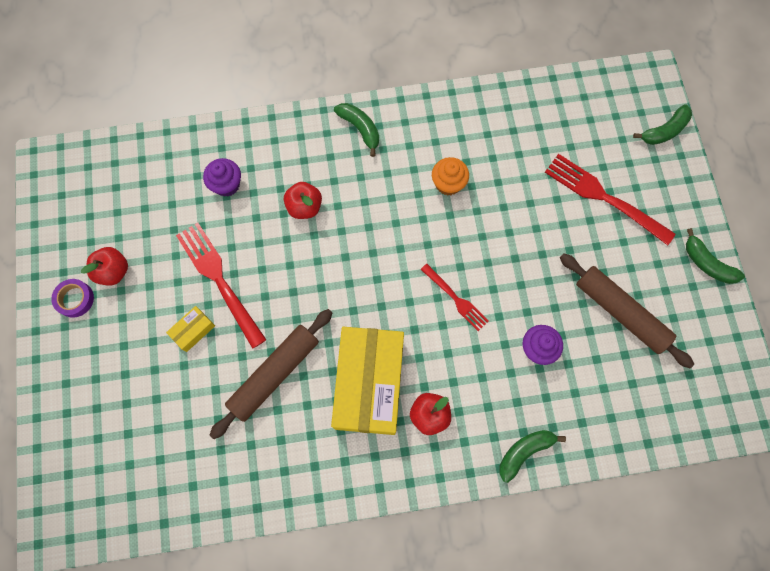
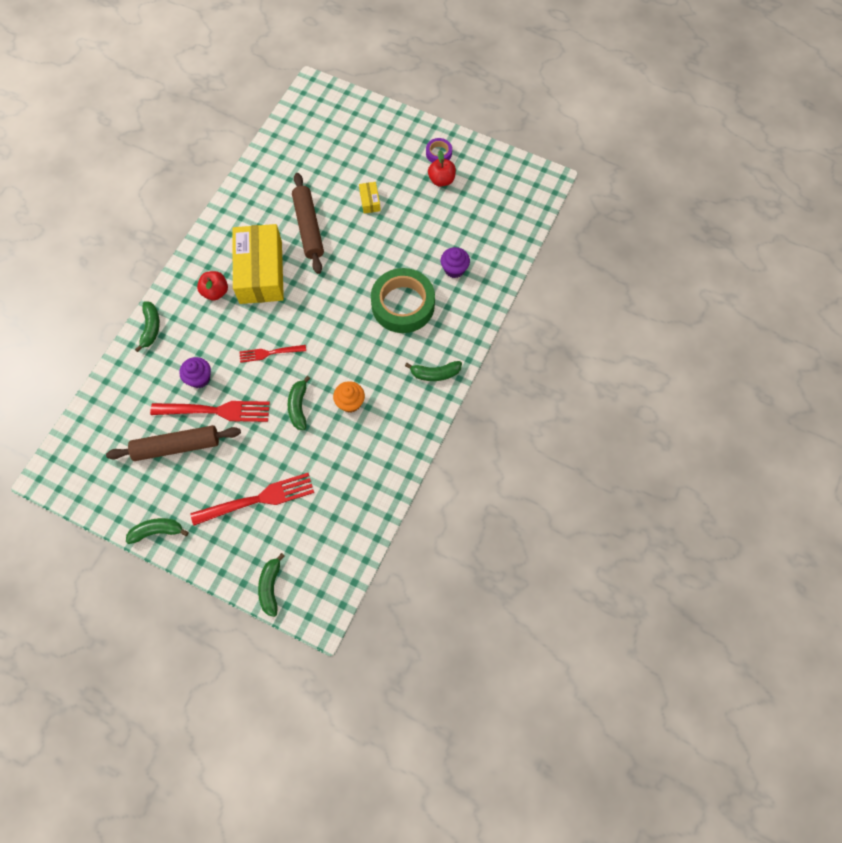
camera: 125 degrees right, 5 degrees down
(219, 280) = (391, 230): red fork -> red fork (216, 411)
(304, 207) = (403, 304): red apple -> green tape
(369, 384) = (260, 272): yellow box -> yellow box turned 45 degrees clockwise
(489, 228) = (298, 406): none -> green banana

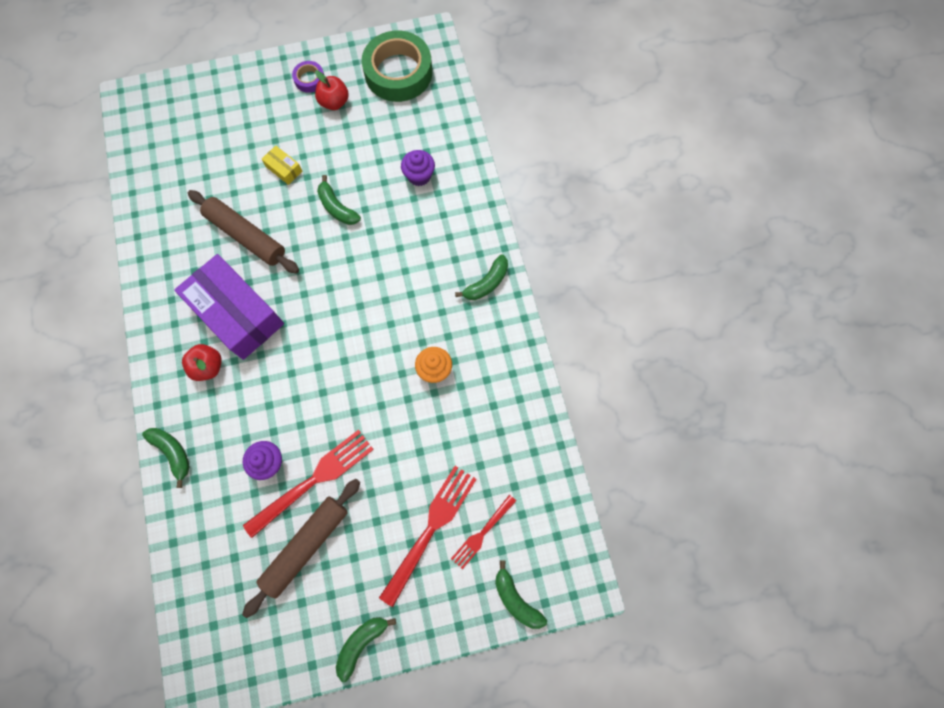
camera: 40 degrees left, 5 degrees up
(260, 272) = (237, 313): yellow box -> purple box
(269, 353) = (316, 383): red fork -> red fork (482, 533)
(298, 406) = (390, 411): green banana -> green banana (337, 207)
(403, 304) = (401, 242): green tape -> green tape (398, 72)

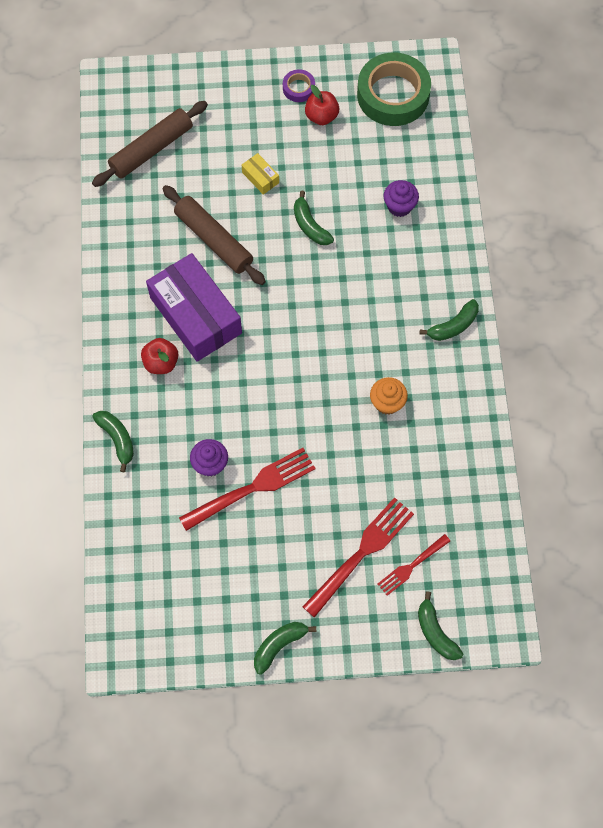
camera: 10 degrees right, 5 degrees down
(306, 545) = (237, 548): brown rolling pin -> brown rolling pin (151, 149)

